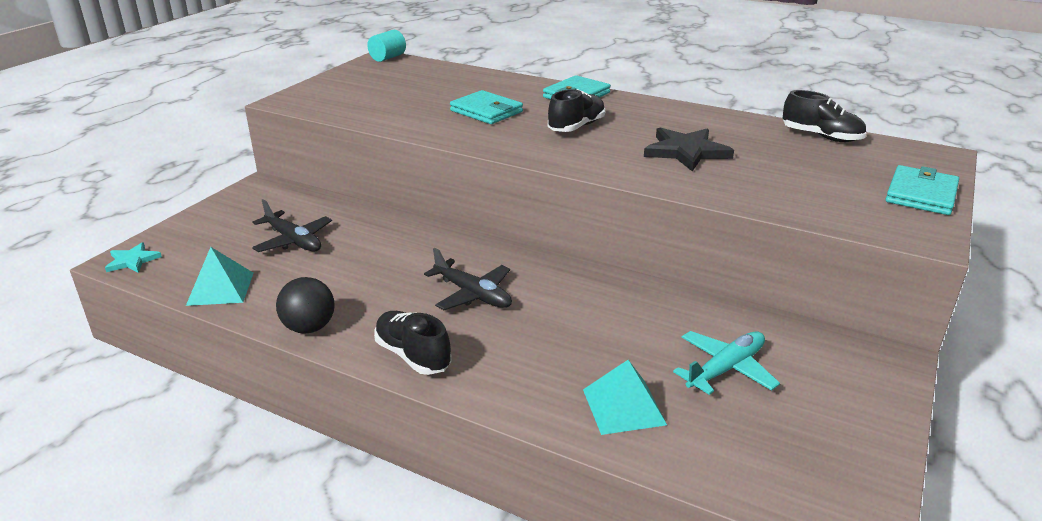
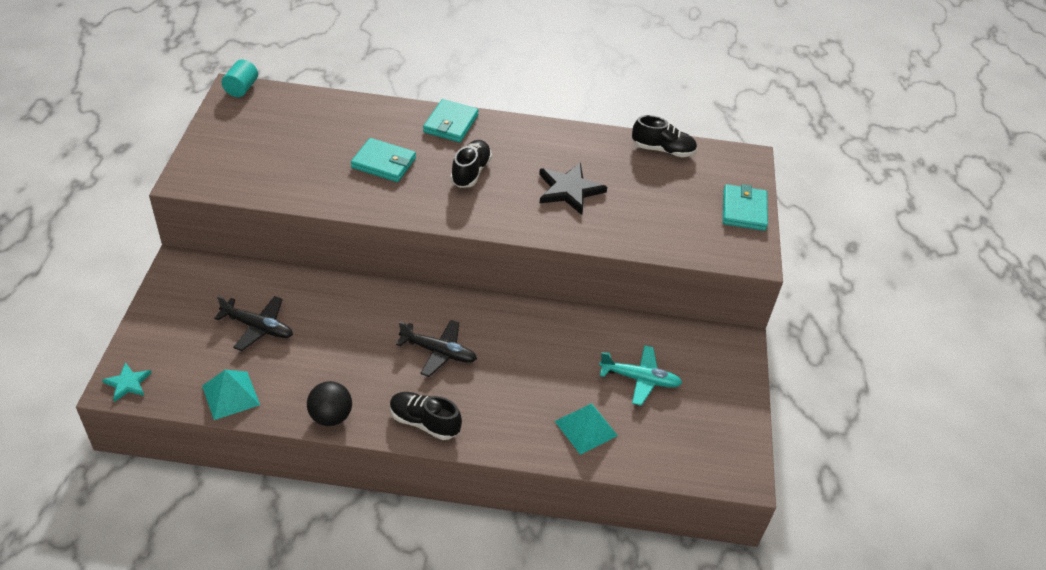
camera: 25 degrees left, 15 degrees up
(725, 369) = (640, 379): turquoise plane -> turquoise plane turned 75 degrees clockwise

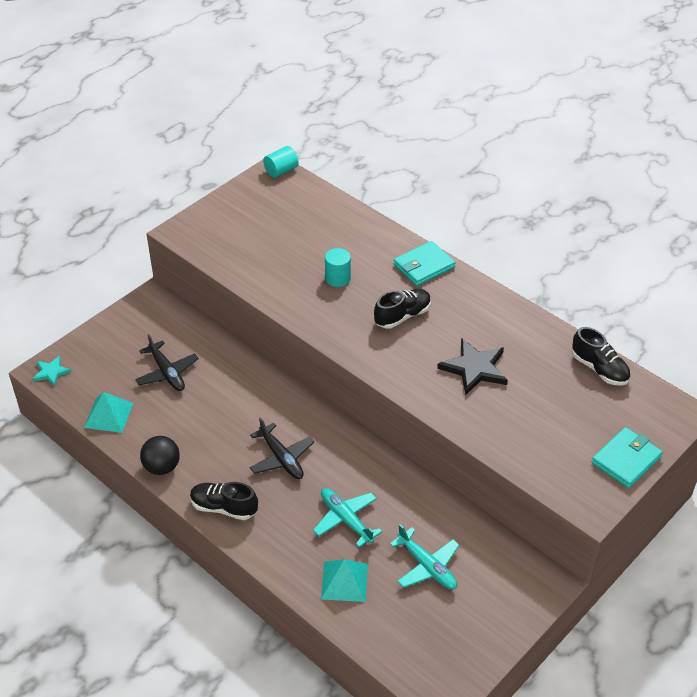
camera: 40 degrees right, 0 degrees up
(383, 163) = (338, 278): turquoise wallet -> turquoise cylinder
(424, 422) = (224, 508): black shoe -> black shoe turned 45 degrees counterclockwise
(541, 376) = (346, 519): none -> turquoise plane

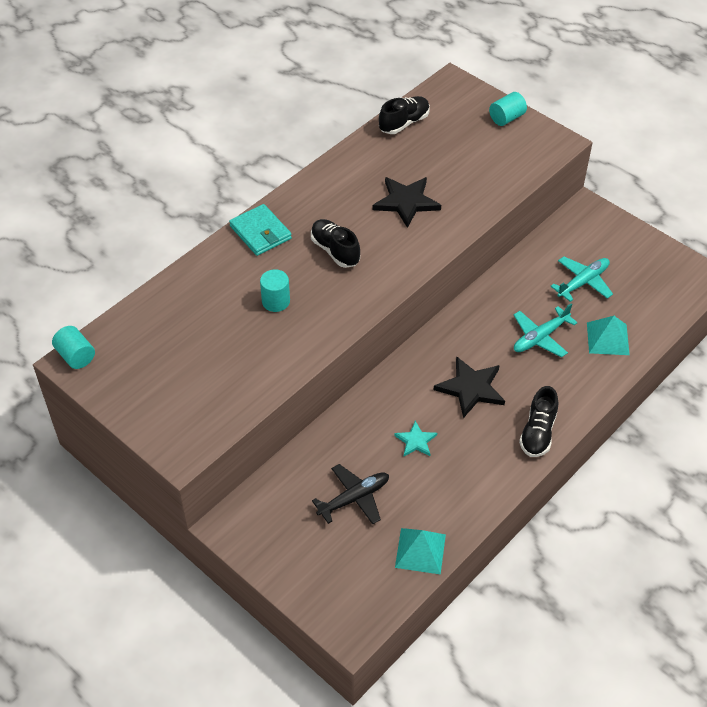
camera: 90 degrees left, 5 degrees up
(51, 372) = (353, 623): turquoise star -> turquoise star (416, 441)
(162, 467) = (491, 491): black ball -> none
(281, 458) = (471, 388): black plane -> black star
(626, 460) = (506, 118): turquoise wallet -> turquoise cylinder

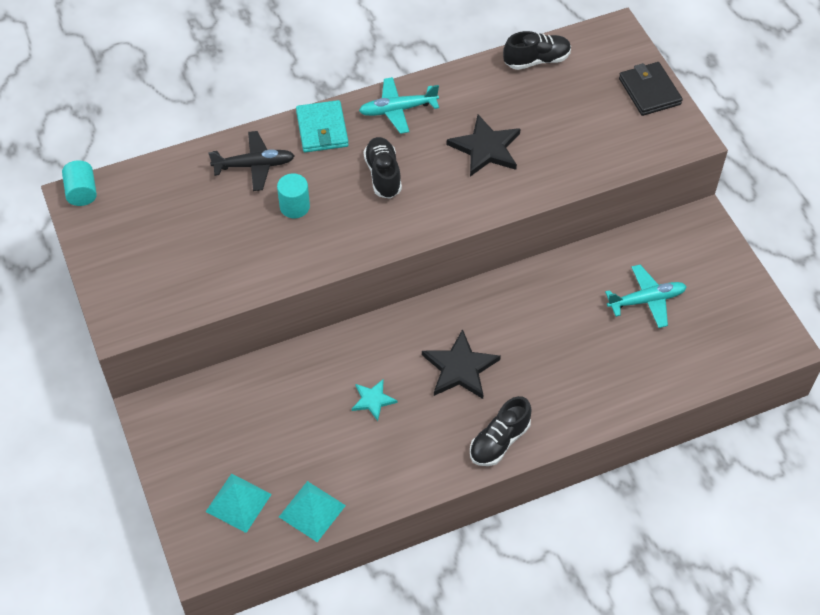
camera: 25 degrees right, 5 degrees up
(354, 498) = (280, 433): black plane -> black plane (254, 165)
(506, 118) = (649, 91): turquoise cylinder -> black wallet
(540, 337) = (564, 342): turquoise plane -> turquoise plane (398, 110)
(607, 338) = (634, 371): turquoise pyramid -> turquoise pyramid (238, 502)

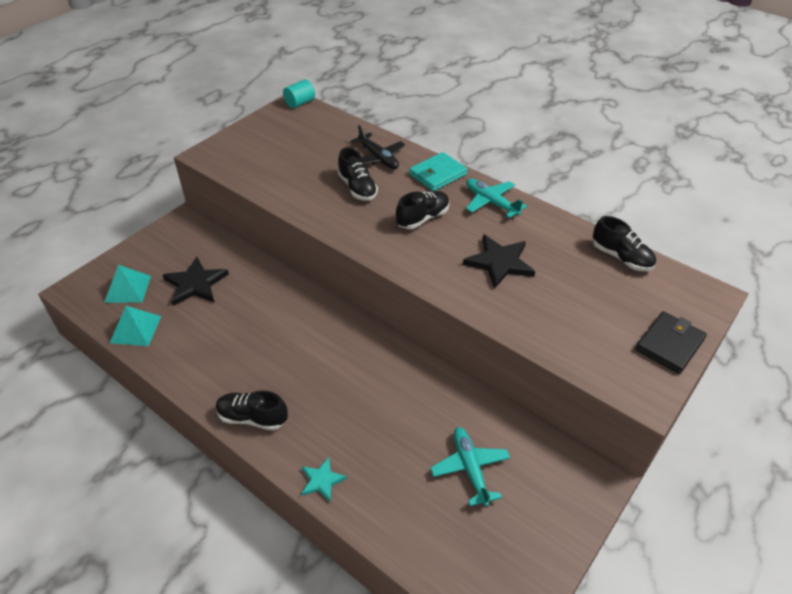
camera: 60 degrees right, 10 degrees down
(294, 206) = (357, 188): turquoise cylinder -> black shoe
(373, 400) = (251, 323): turquoise star -> turquoise star (322, 480)
(460, 368) = (311, 362): black star -> black star (195, 284)
(646, 300) = (470, 468): turquoise plane -> turquoise plane turned 150 degrees counterclockwise

